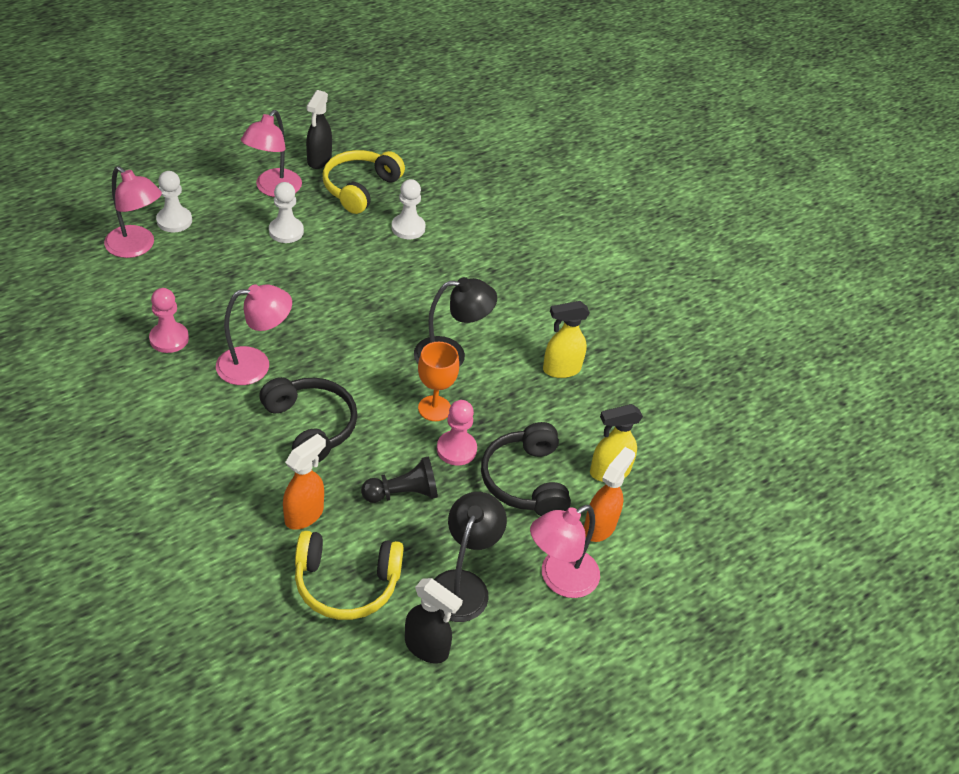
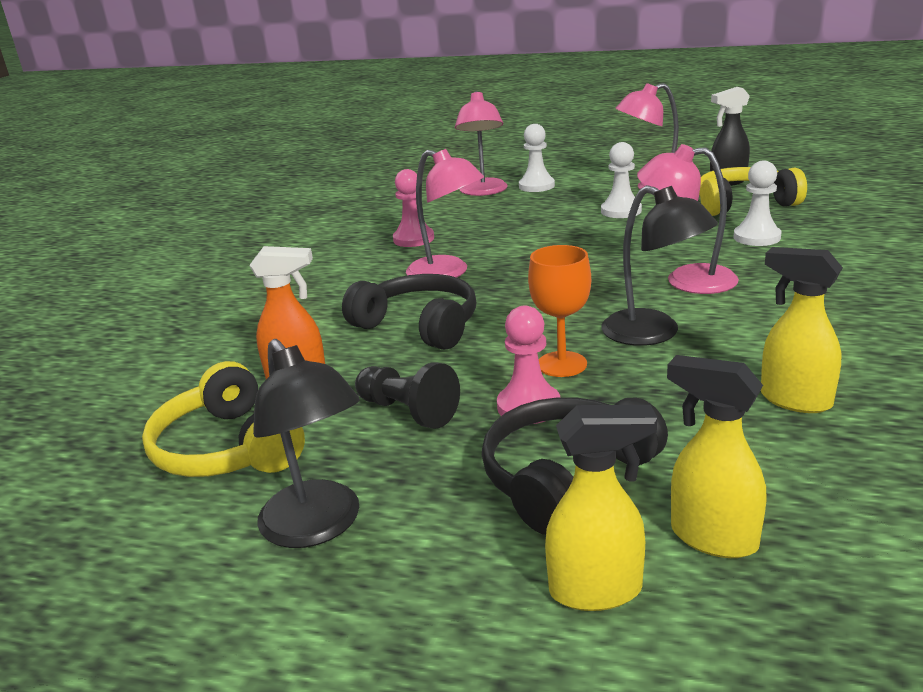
camera: 60 degrees right, 20 degrees down
(311, 426) = (419, 326): black headphones -> black headphones turned 75 degrees counterclockwise
(427, 648) = (178, 557): black spray bottle -> none
(463, 585) = (318, 527): black lamp -> black lamp turned 75 degrees clockwise
(559, 579) = (436, 609): pink lamp -> pink lamp (686, 280)
(600, 526) = (597, 590): orange spray bottle -> yellow spray bottle

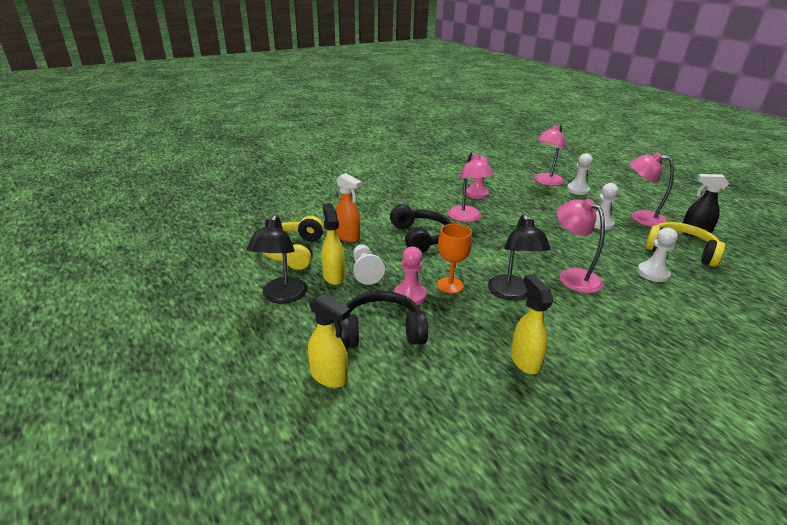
camera: 35 degrees right, 5 degrees up
(408, 411) = (365, 271): black pawn -> white pawn
(712, 538) = (395, 388): yellow spray bottle -> yellow spray bottle (333, 276)

